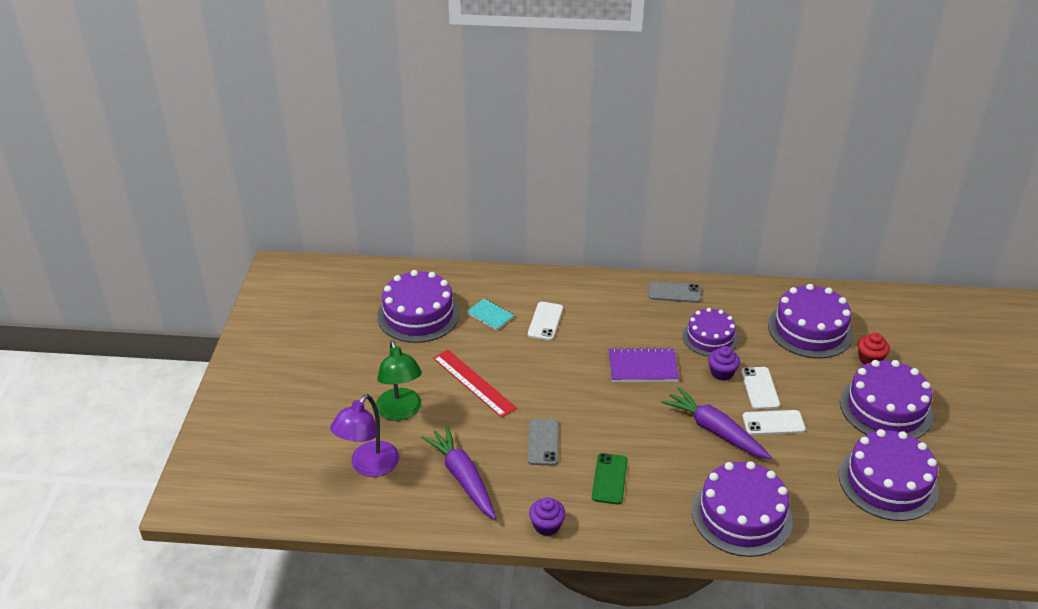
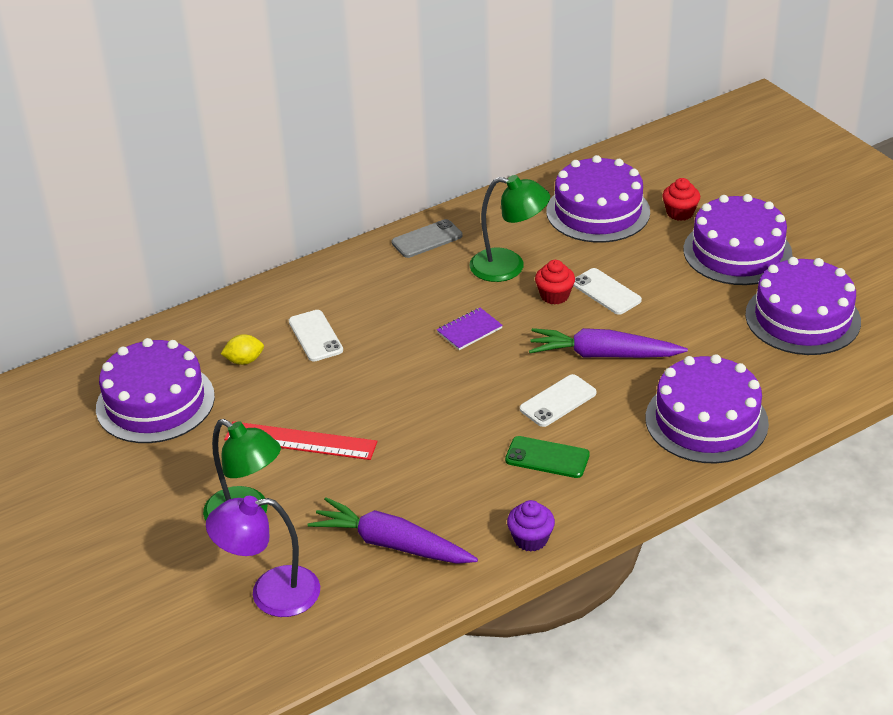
camera: 35 degrees left, 0 degrees up
(369, 466) = (270, 593): purple lamp -> purple lamp turned 90 degrees clockwise
(490, 315) = (244, 361): turquoise notebook -> yellow lemon
(543, 442) = (442, 460): grey phone -> none
(609, 479) = (547, 458): green phone -> green phone turned 45 degrees counterclockwise
(642, 367) = (469, 330): purple notebook -> purple notebook, size x0.64
(710, 337) = (509, 267): purple cake -> green lamp
(722, 373) = (554, 295): purple cupcake -> red cupcake
(773, 423) = (651, 318): white phone -> white phone (558, 401)

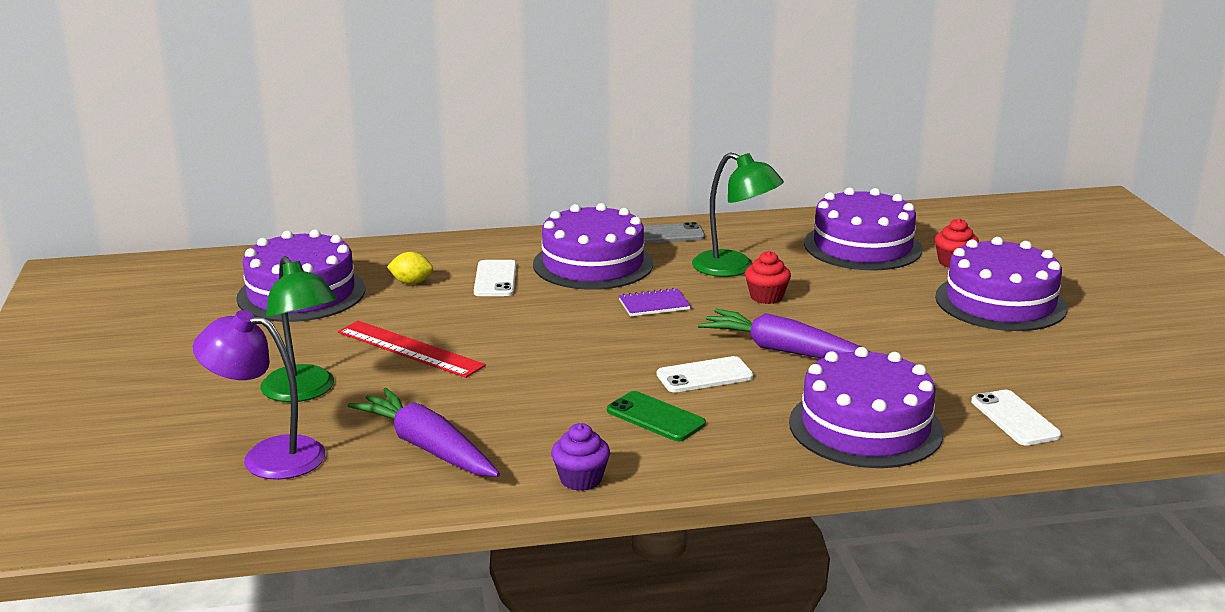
camera: 20 degrees right, 15 degrees down
(606, 292) = (825, 304): white phone -> white phone (1014, 418)
(802, 318) = (1044, 367): purple cake -> purple cake (593, 264)

